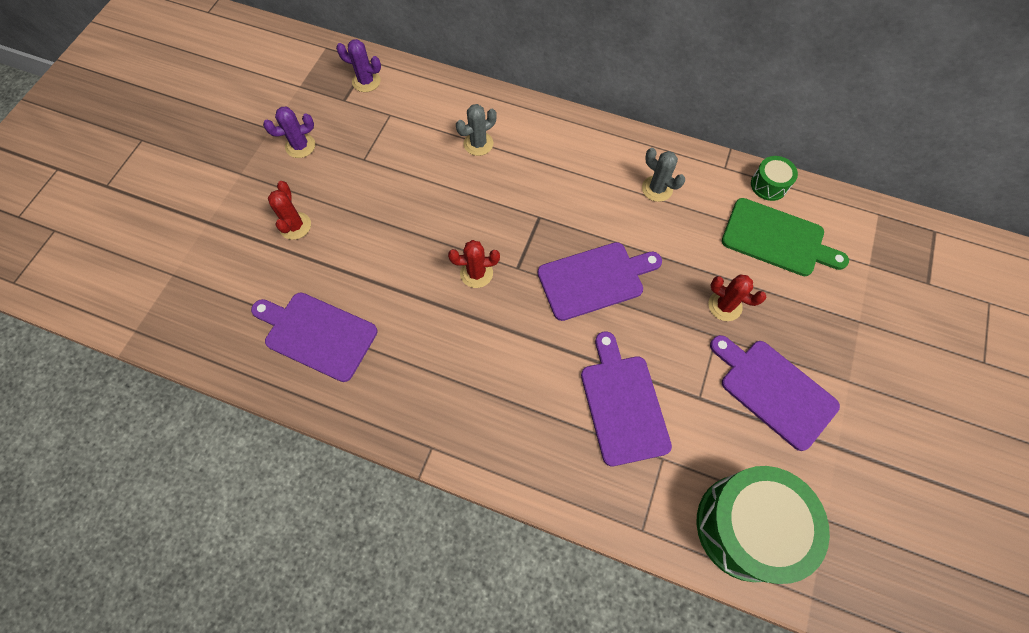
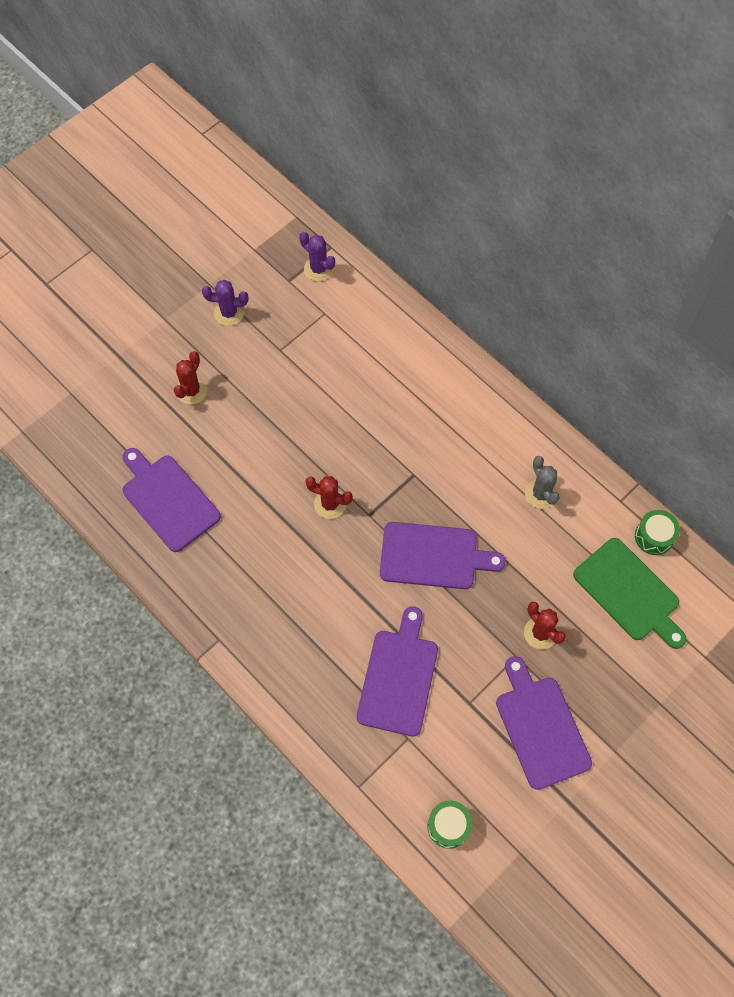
camera: 25 degrees right, 0 degrees up
(478, 144) = (393, 377): grey cactus -> none
(747, 527) = (448, 826): green drum -> green drum, size x0.46

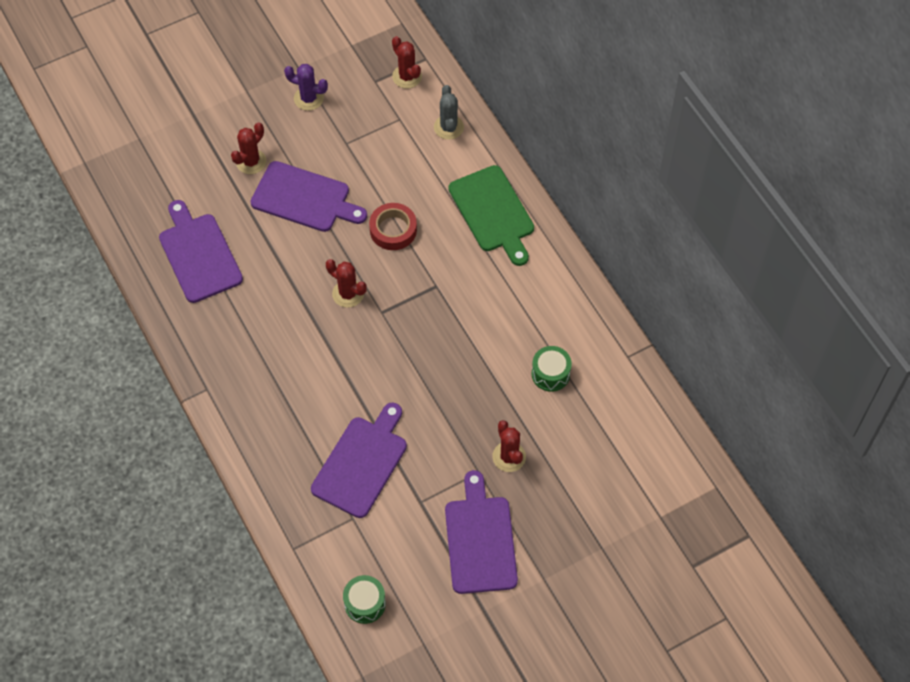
camera: 15 degrees right, 5 degrees down
(318, 269) = (407, 76): purple cactus -> red cactus
(354, 427) = (393, 230): none -> red tape
(433, 556) = (430, 363): purple cutting board -> purple cutting board (304, 198)
(540, 494) = (552, 332): grey cactus -> grey cactus (448, 127)
(629, 592) = (607, 441): green cutting board -> green cutting board (493, 212)
(654, 537) = (649, 397): green drum -> green drum (550, 374)

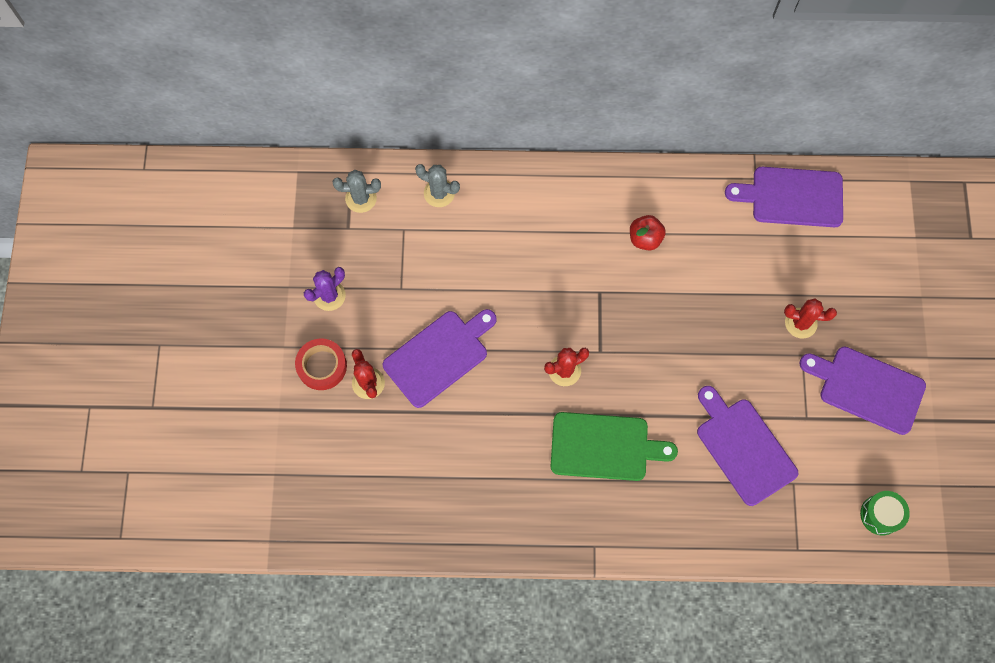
camera: 60 degrees left, 10 degrees up
(199, 254) = (444, 482): purple cutting board -> purple cutting board (792, 197)
(393, 230) = (520, 297): red tape -> red tape (322, 366)
(407, 76) = (361, 198): red cactus -> grey cactus
(493, 212) = (551, 205): green cutting board -> green cutting board (604, 447)
(509, 297) = (645, 238): none -> red apple
(550, 374) = (739, 247): green drum -> none

